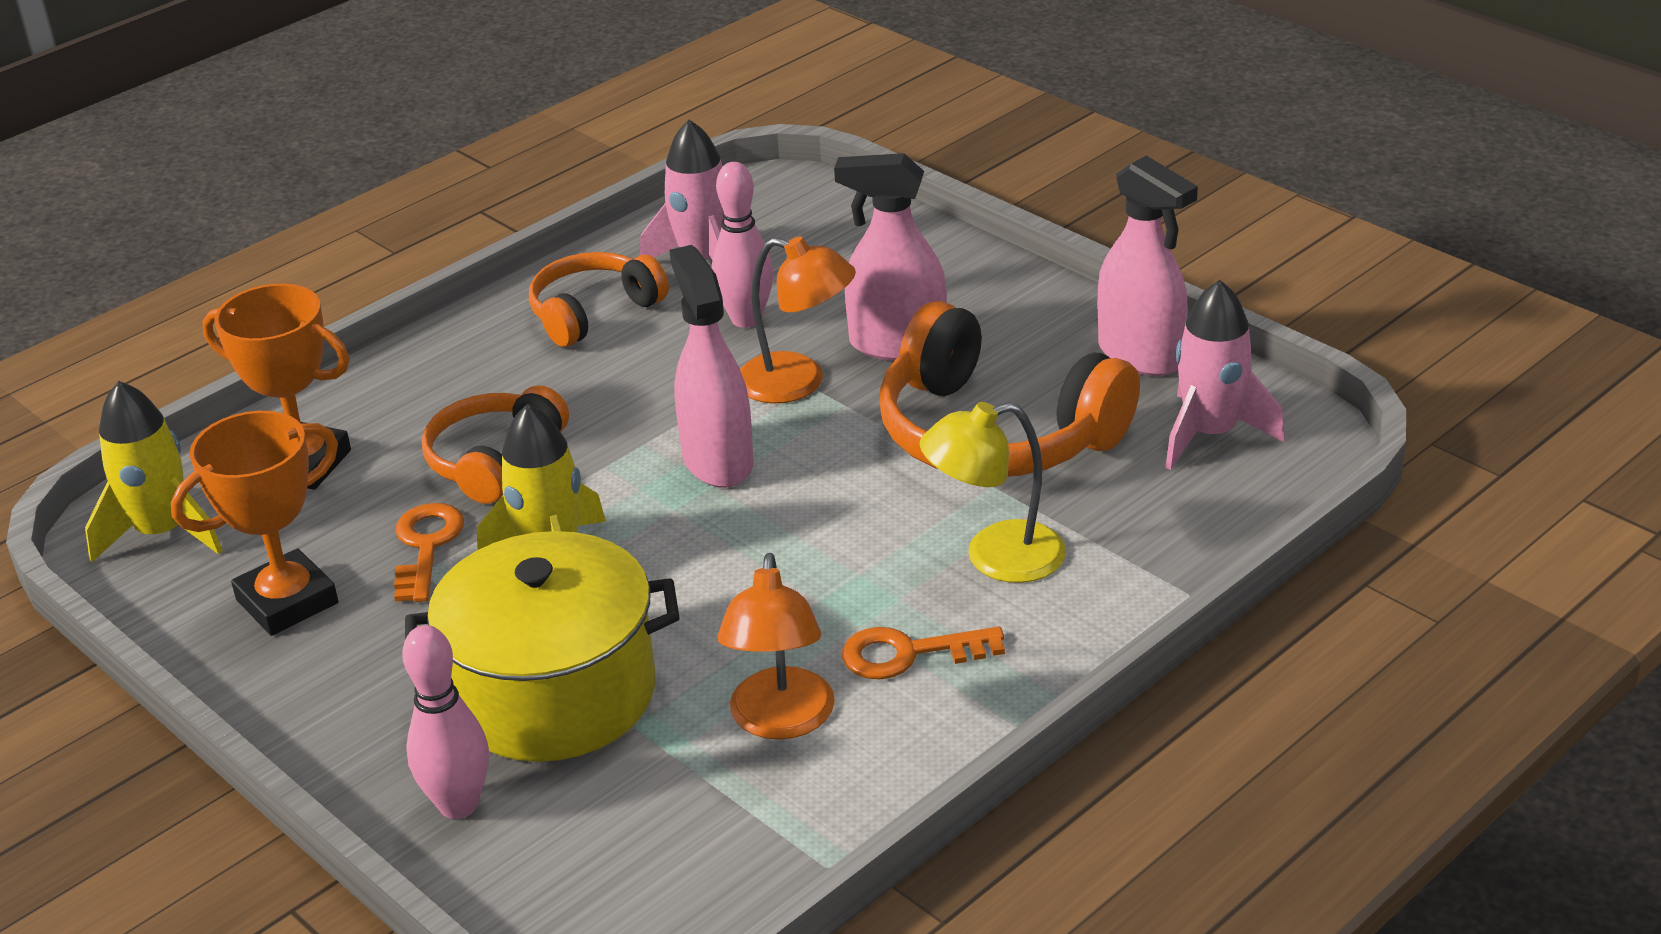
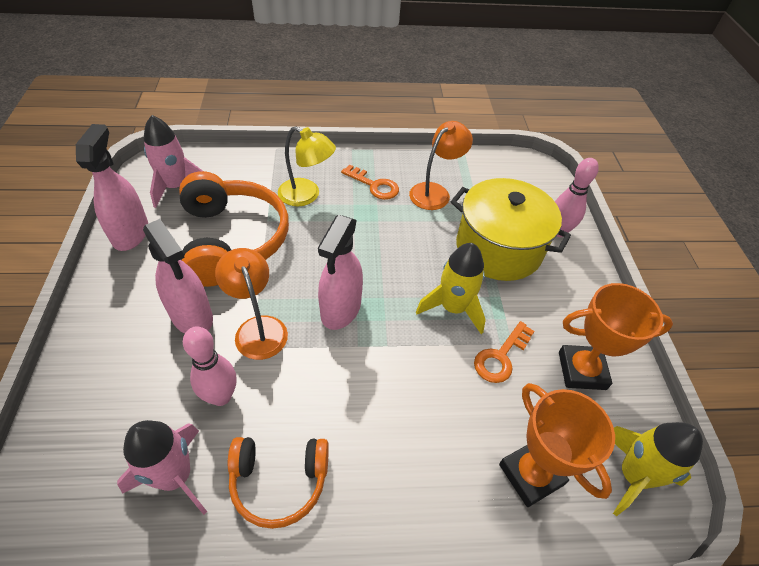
camera: 145 degrees left, 15 degrees up
(494, 460) = (432, 391): orange headphones -> none

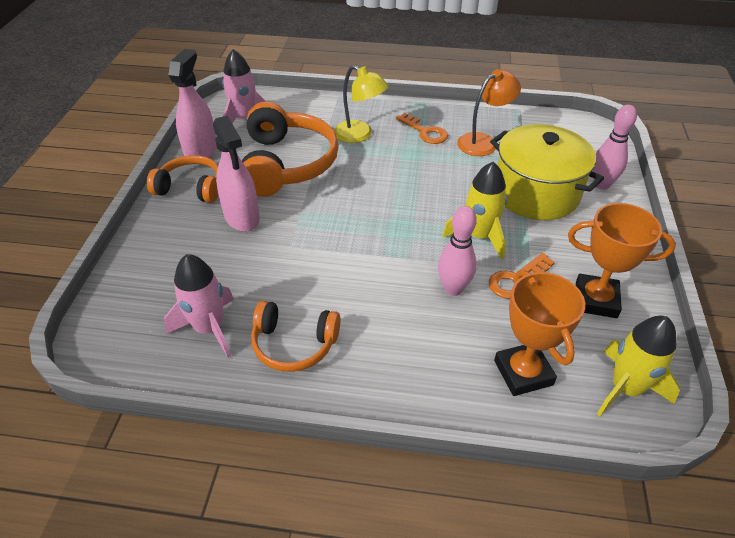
camera: 15 degrees right, 5 degrees down
(125, 283) = (191, 188): none -> orange headphones
(221, 396) = (256, 278): pink bowling pin -> pink bowling pin (453, 289)
(258, 328) = (296, 232): orange lamp -> none
(340, 309) = (373, 226): pink spray bottle -> none

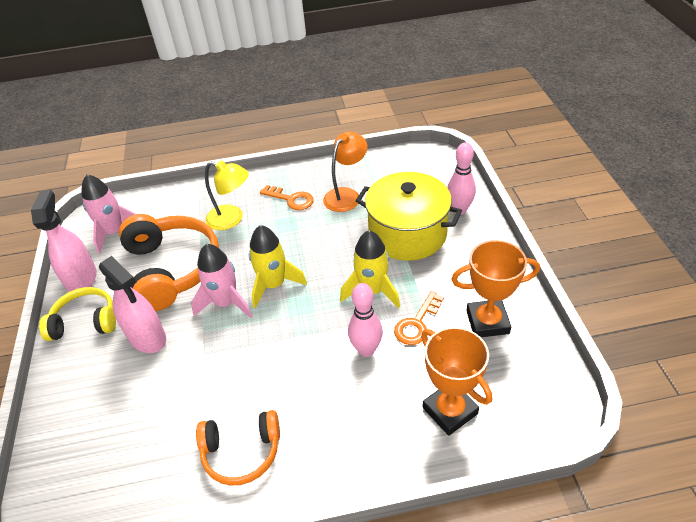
camera: 15 degrees left, 0 degrees up
(191, 188) = (85, 321): orange headphones -> yellow headphones
(209, 328) = (156, 463): pink rocket -> pink rocket (226, 303)
(625, 388) = (535, 396): yellow rocket -> yellow rocket (274, 285)

